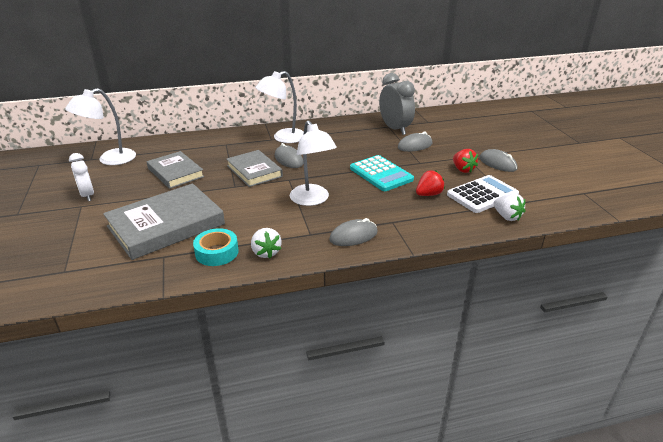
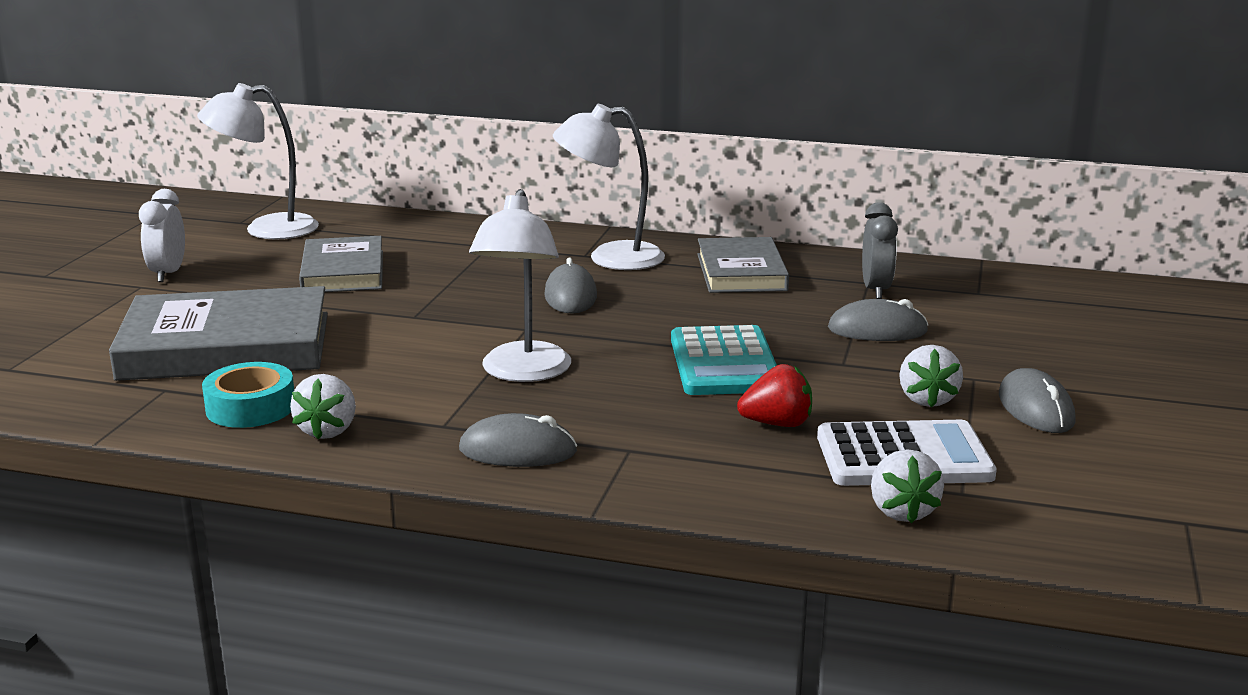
camera: 30 degrees right, 10 degrees down
(254, 171) = (480, 300): grey book -> grey book (741, 272)
(395, 129) = (876, 290): grey clock -> grey clock, size x0.64
(462, 169) = (927, 399): red strawberry -> white strawberry

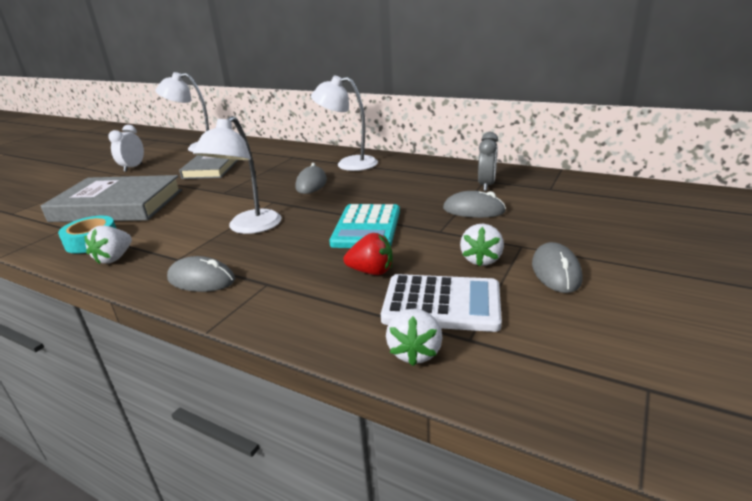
camera: 15 degrees right, 5 degrees up
(741, 272) = (413, 173): grey book -> none

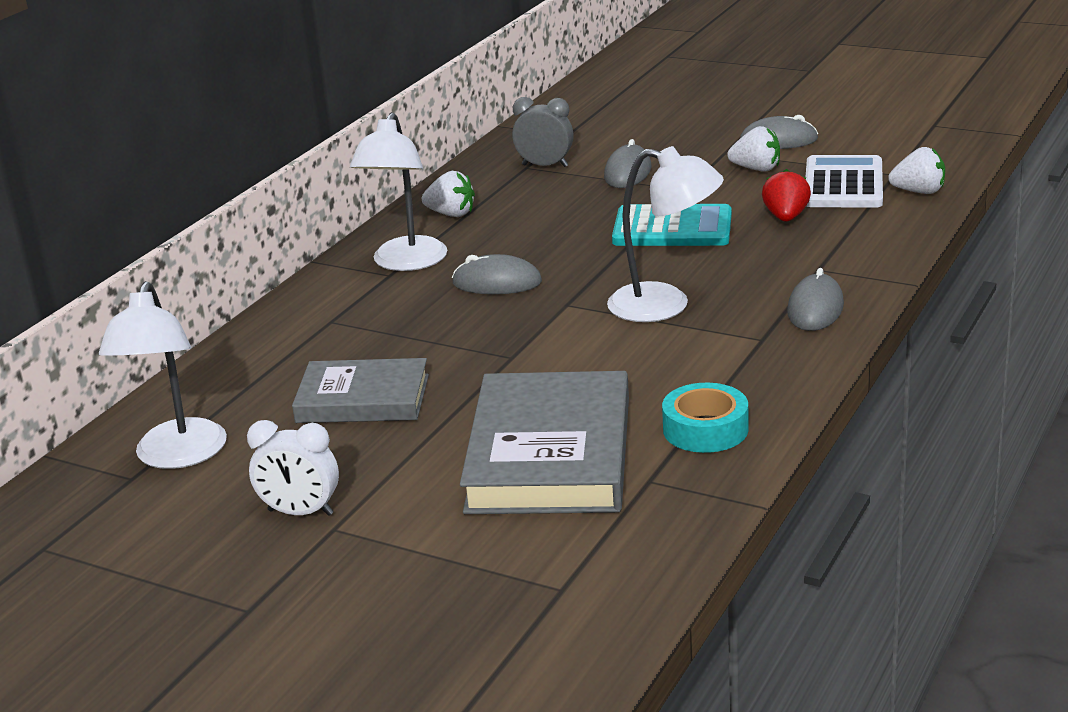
camera: 90 degrees left, 0 degrees up
(114, 258) = (763, 388): white strawberry -> white strawberry (451, 214)

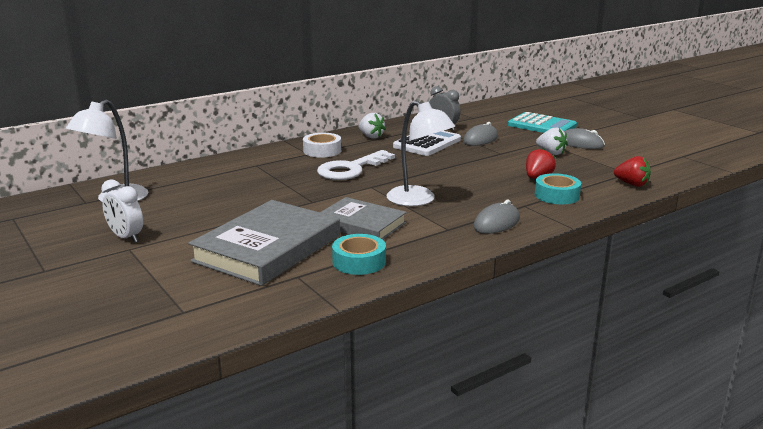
camera: 25 degrees right, 5 degrees down
(363, 399) = (222, 199): grey book -> grey book (361, 224)
(406, 263) = (322, 151): white lamp -> white tape
(497, 283) = (351, 169): grey mouse -> white key
(672, 228) = (470, 168): turquoise calculator -> turquoise calculator (542, 125)
(843, 184) = (591, 170): white calculator -> white calculator (427, 143)
(843, 239) = (557, 195): none -> turquoise tape
(919, 192) = (632, 184): white strawberry -> red strawberry

